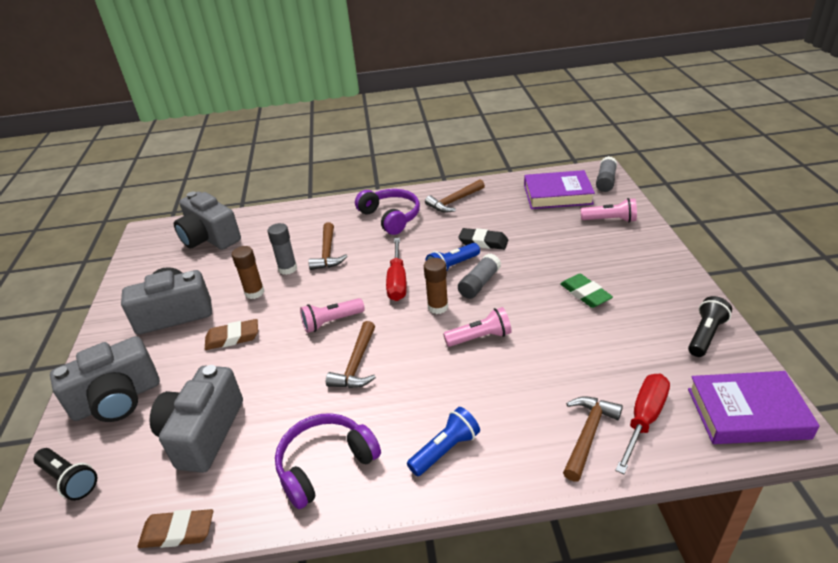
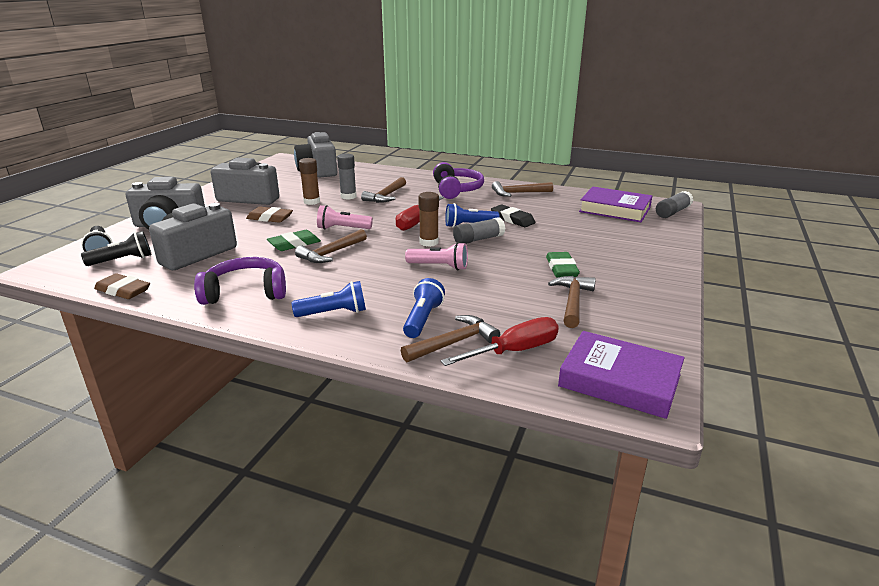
camera: 25 degrees right, 10 degrees down
(303, 367) = (294, 244): none -> green eraser
(533, 417) = (422, 319): none -> blue flashlight
(610, 220) = (645, 234): pink flashlight -> none
(632, 333) = (573, 302): none -> brown hammer
(705, 335) = (644, 323): black flashlight -> black flashlight (122, 260)

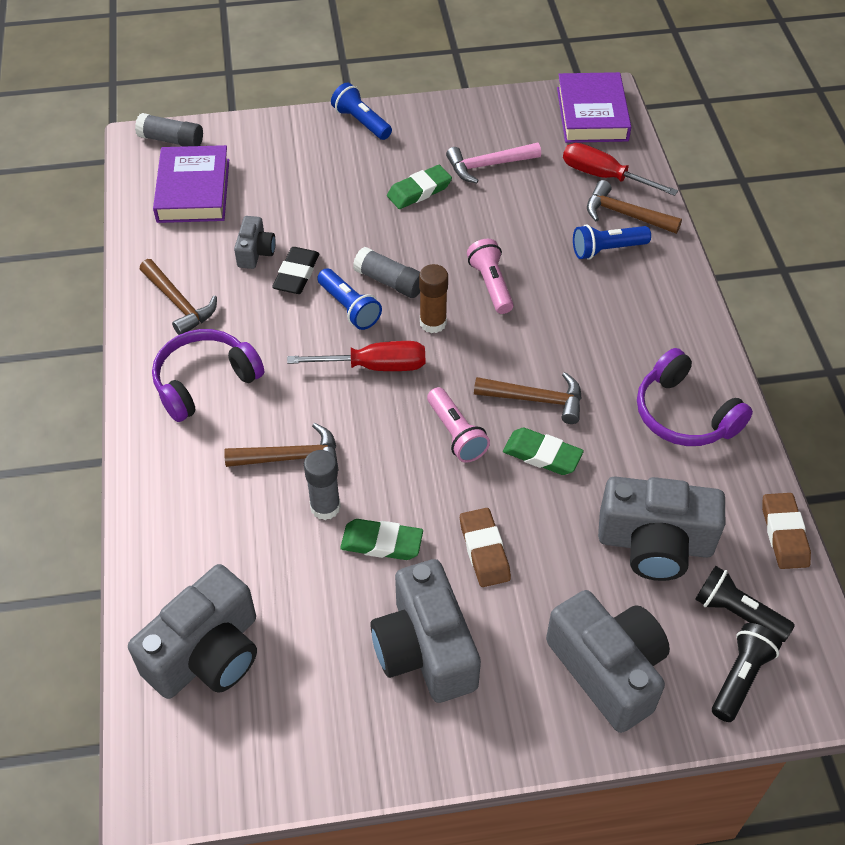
camera: 120 degrees left, 25 degrees up
(311, 202) = (382, 543): brown glue stick -> green eraser
(333, 313) = (654, 317): blue flashlight -> blue flashlight (361, 122)
(542, 214) = (255, 252): none -> grey camera
(573, 302) = (488, 165): brown hammer -> pink hammer

